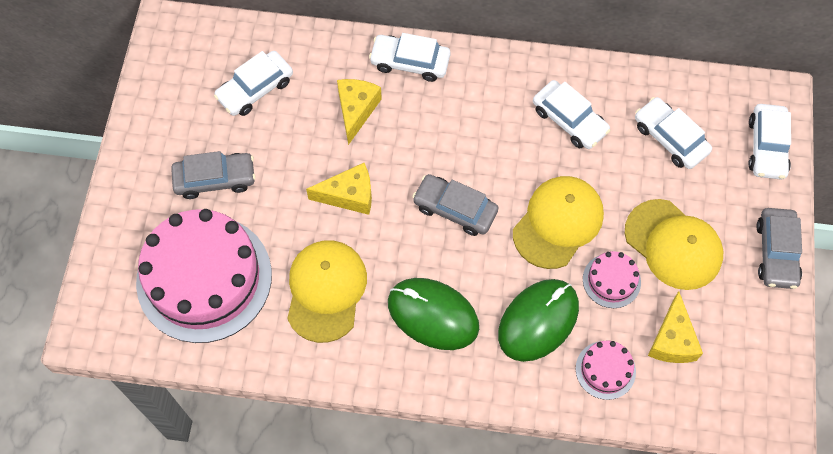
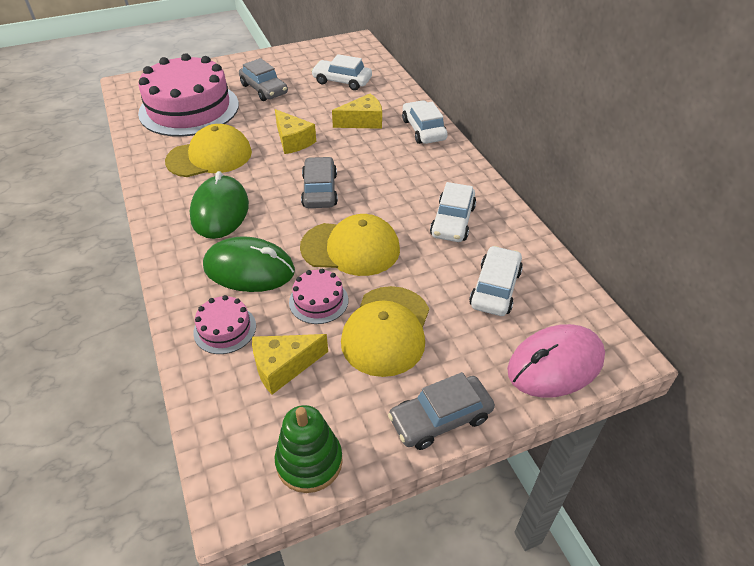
camera: 60 degrees right, 20 degrees down
(767, 147) = (555, 364): white car -> pink mouse
(771, 359) = (309, 462): none -> green stacking toy

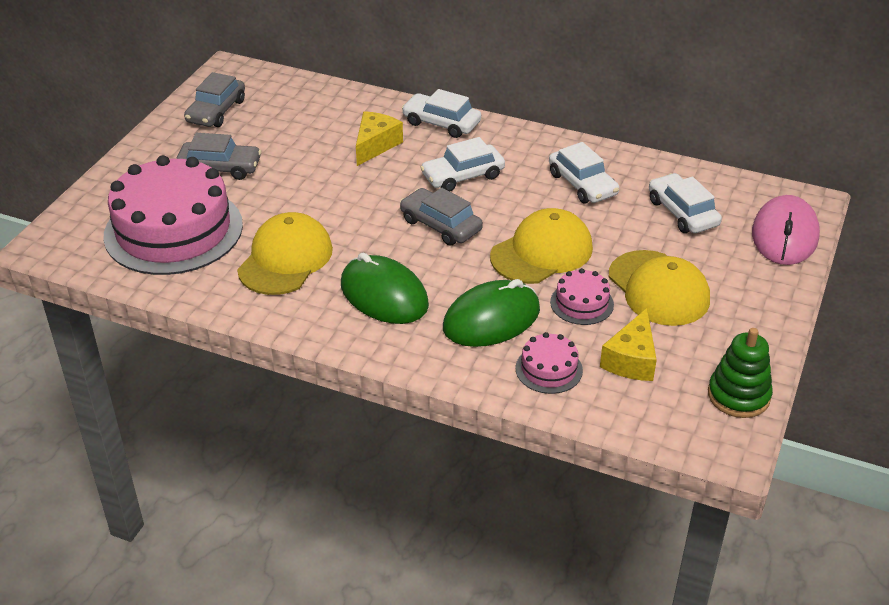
camera: 45 degrees left, 5 degrees down
(293, 141) = (341, 199): yellow cheese -> none
(342, 81) = (288, 118): white car -> white car (463, 176)
(440, 418) = (770, 314): grey car -> grey car (216, 111)

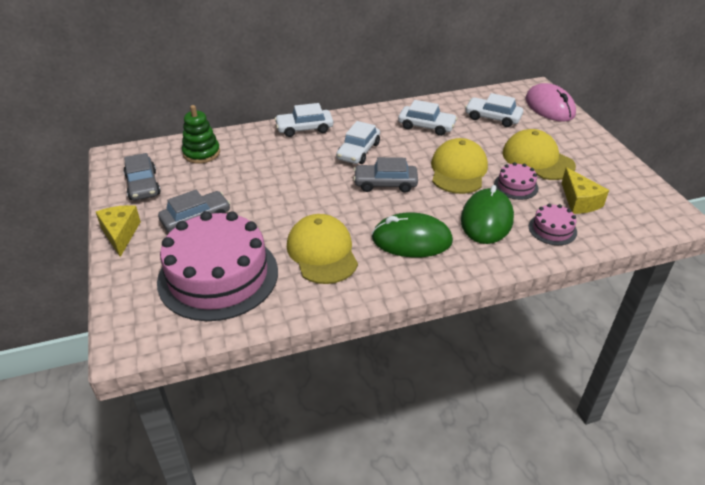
camera: 40 degrees left, 0 degrees up
(375, 145) = (282, 158): yellow cheese -> yellow cheese (120, 234)
(658, 288) = (537, 159): yellow cap -> yellow cap turned 150 degrees counterclockwise
(738, 396) = (645, 191): green stacking toy -> green stacking toy (201, 153)

